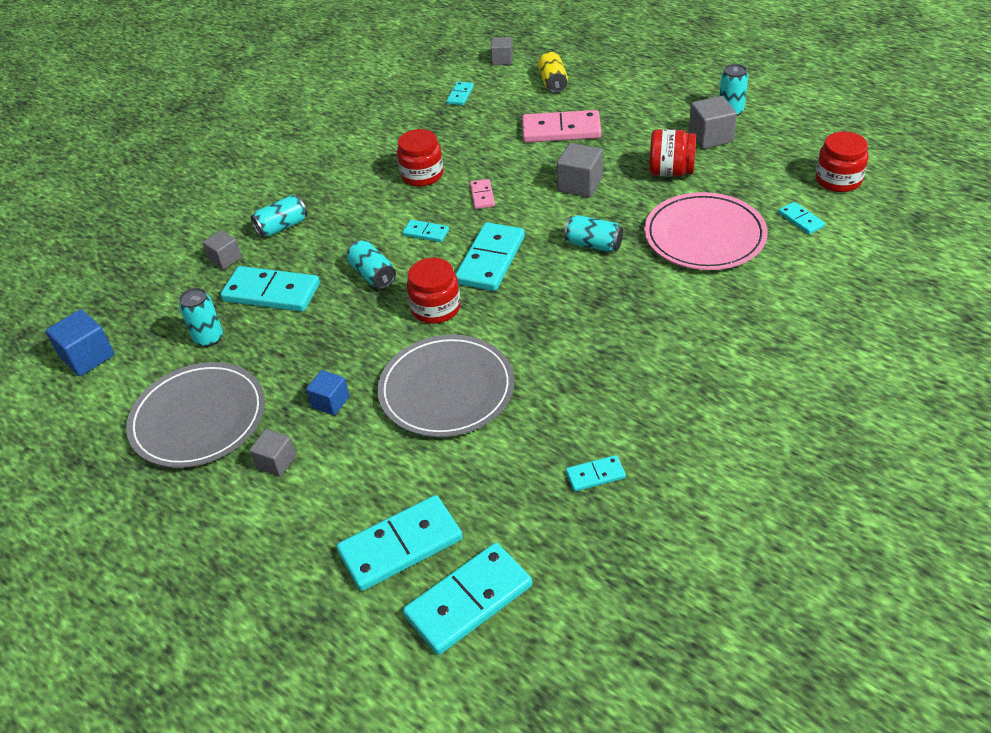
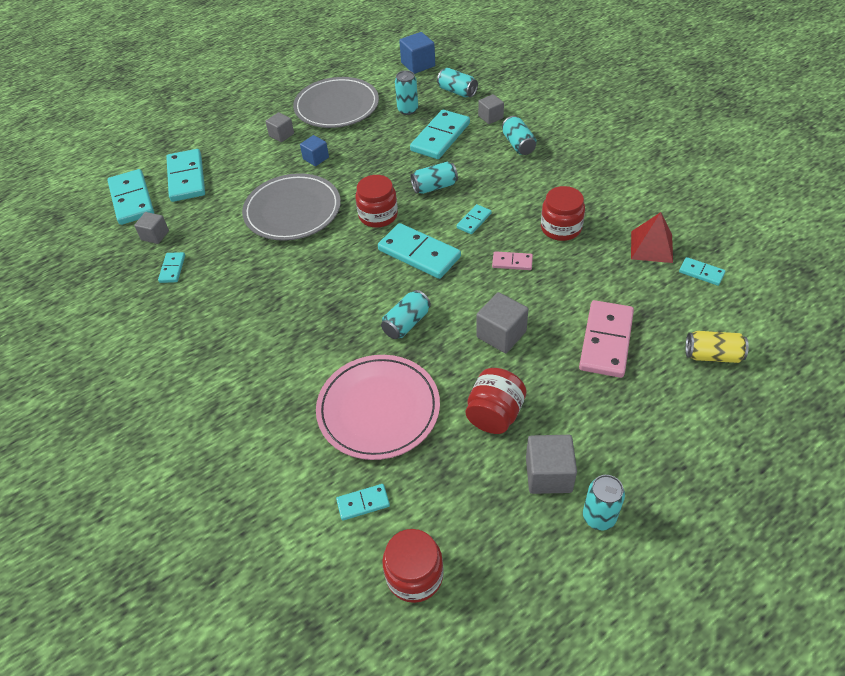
camera: 105 degrees right, 5 degrees up
(164, 300) = (457, 91): none -> turquoise can
(434, 122) = (651, 246): none -> red pyramid
(502, 60) = (776, 320): grey cube -> grey cube (155, 235)

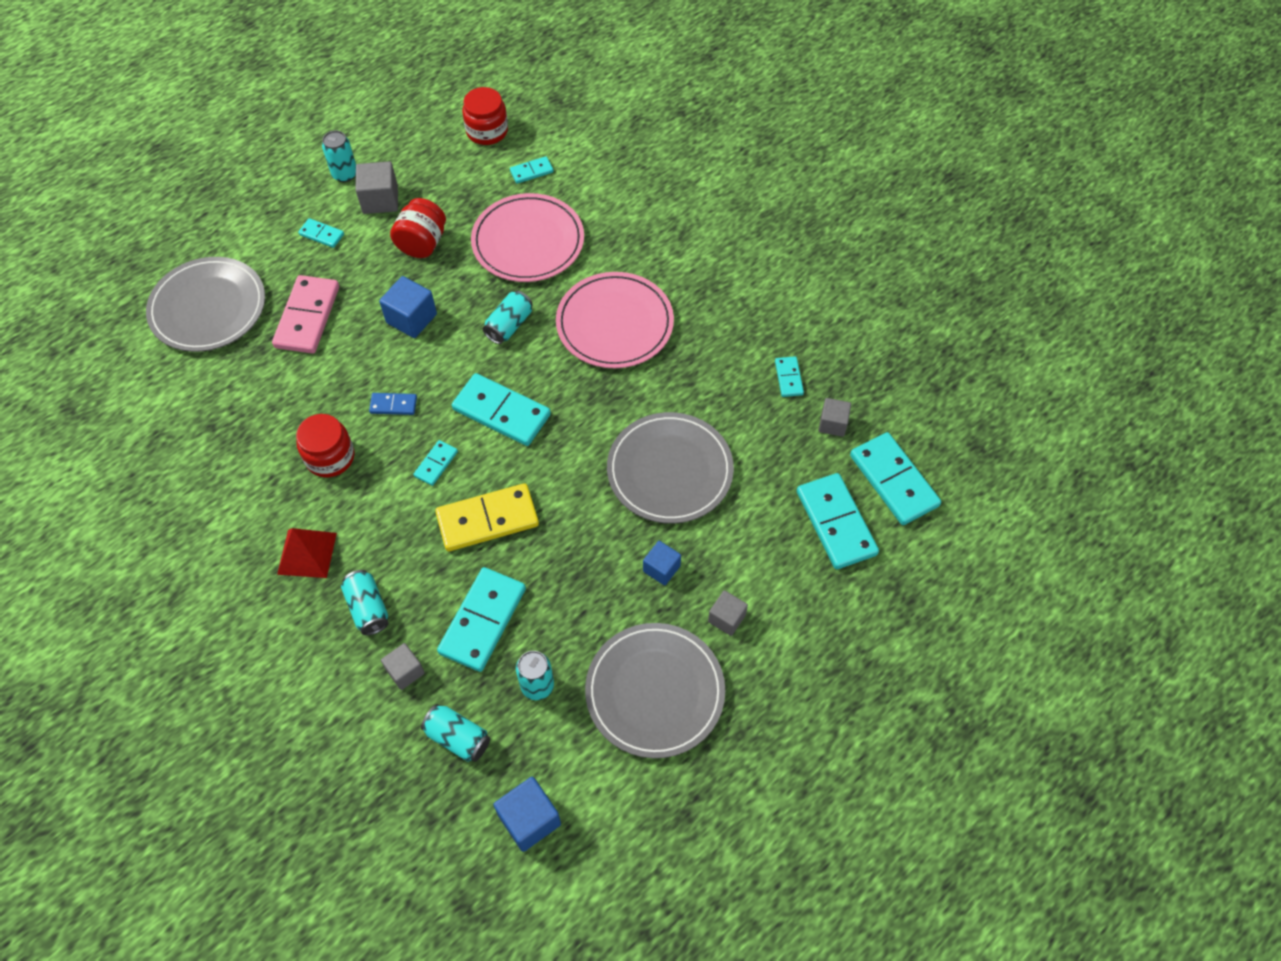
camera: 170 degrees right, 10 degrees up
(307, 320) = (615, 323): none -> pink plate
(378, 215) = (557, 467): red jar -> none
(434, 187) = (487, 519): turquoise can -> yellow domino
(501, 334) = (411, 318): grey cube -> blue cube
(512, 262) = (393, 405): pink domino -> blue domino
(651, 246) = (229, 434): red pyramid -> red pyramid (307, 553)
(701, 273) = (185, 401): turquoise domino -> turquoise domino (321, 234)
(712, 355) = (208, 308): yellow can -> grey plate

